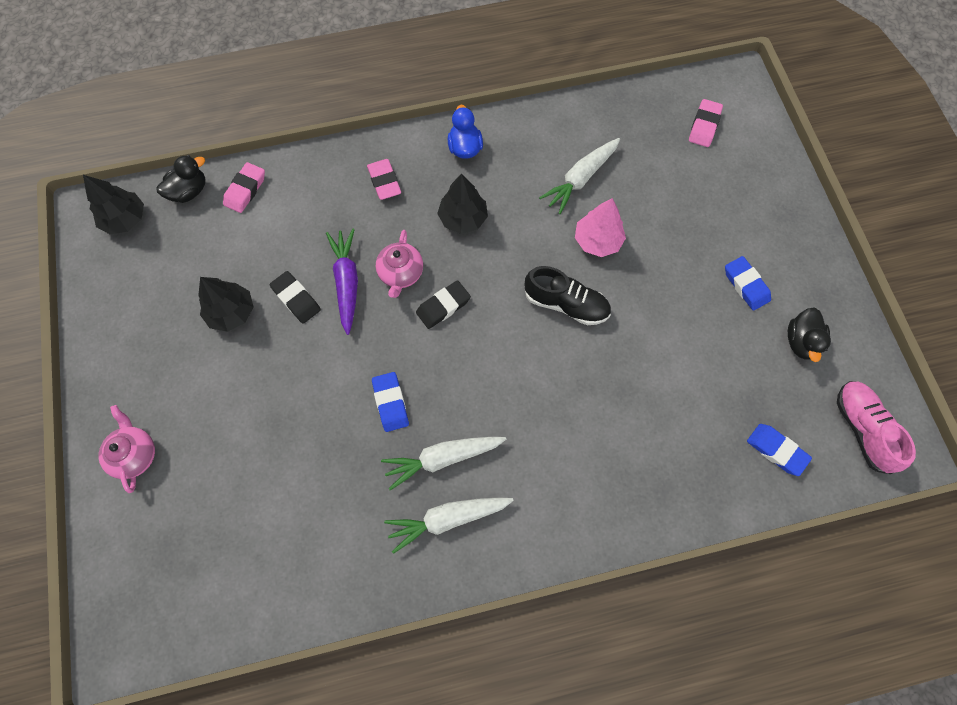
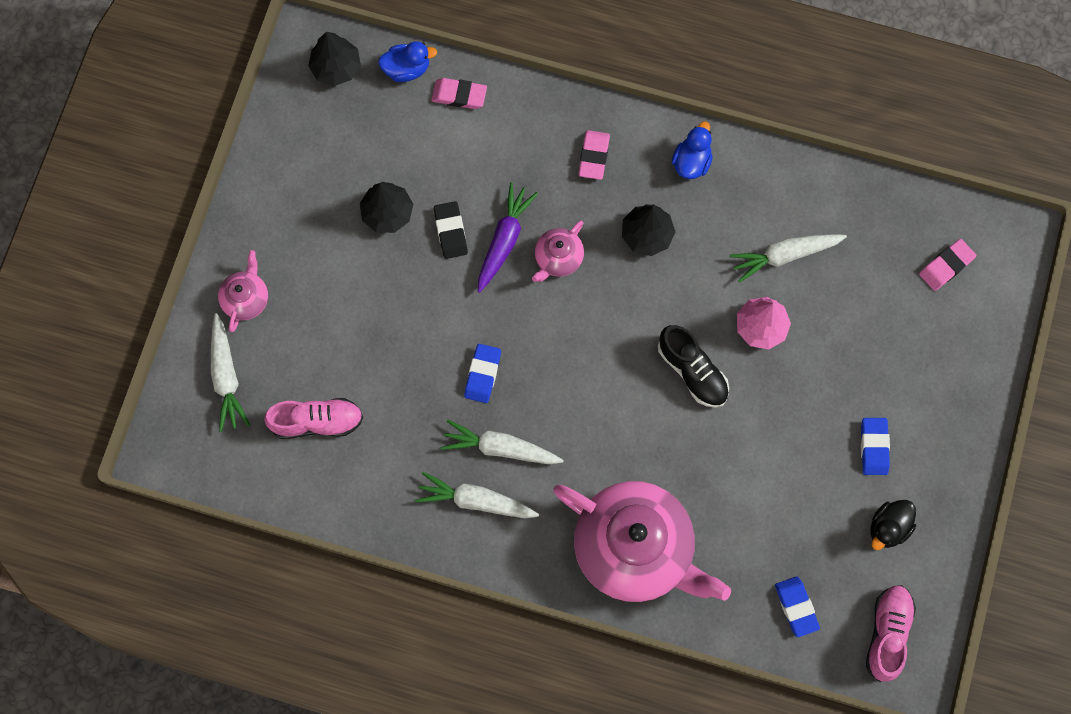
camera: 30 degrees right, 5 degrees up
(149, 537) = (226, 377): none -> white carrot
(189, 191) = (407, 69): black duck -> blue duck
(245, 190) = (459, 95): pink eraser -> pink eraser turned 45 degrees clockwise
(259, 530) = (317, 422): none -> pink shoe
(443, 306) = (578, 311): black eraser -> none
(612, 479) = (635, 548): none -> pink teapot

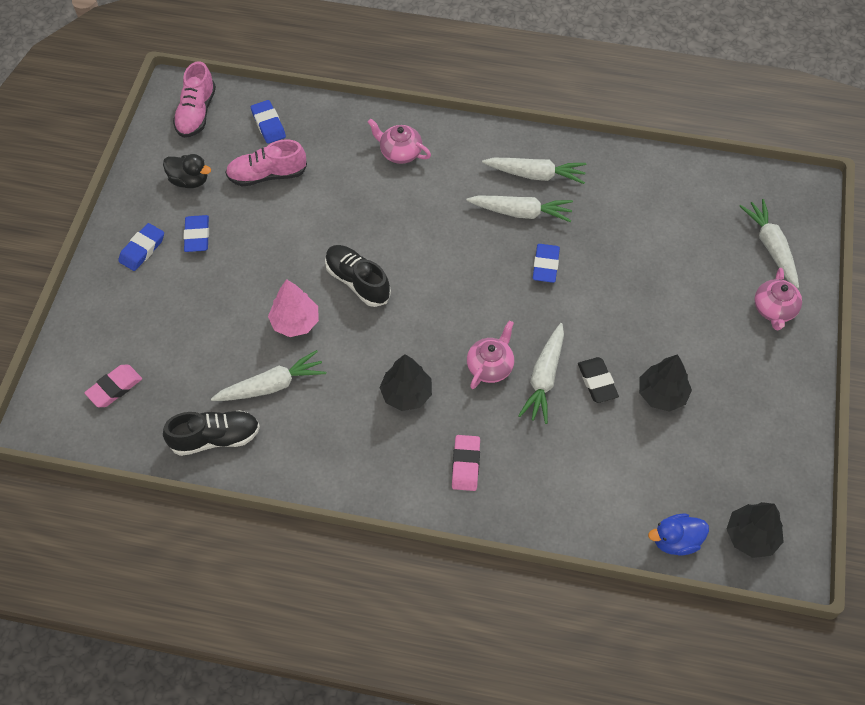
camera: 175 degrees right, 15 degrees down
(317, 422) = (682, 220): pink shoe -> pink shoe (267, 175)
(459, 95) = (614, 517): pink eraser -> none
(504, 240) = (544, 378): purple carrot -> white carrot
(635, 548) = (400, 152): pink teapot -> pink teapot, size x0.43
(691, 162) = (365, 467): blue duck -> none
(839, 203) = (215, 438): none -> black shoe
(888, 527) = (189, 181): black duck -> black duck turned 75 degrees clockwise
(935, 434) = (142, 249): none -> blue eraser

